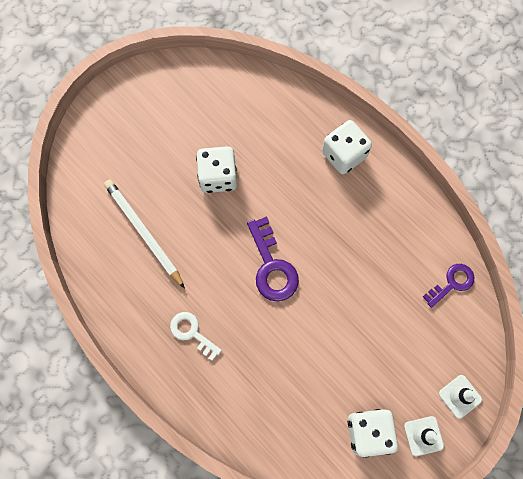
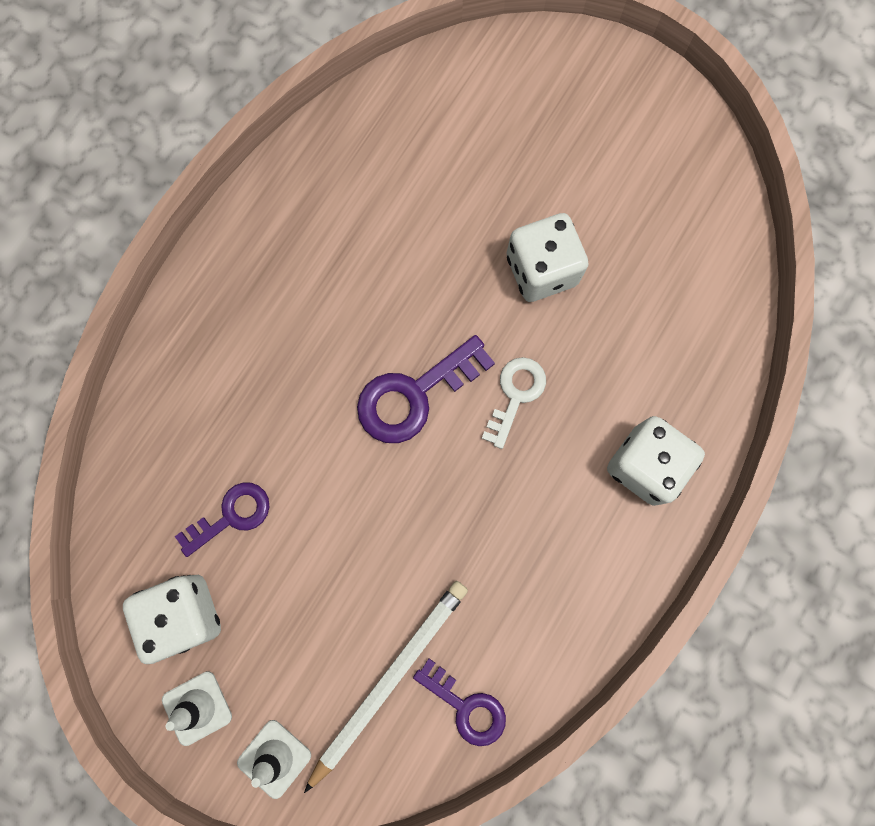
camera: 75 degrees right, 5 degrees up
(143, 232) = (416, 185): white pencil -> white pencil (389, 679)
(192, 332) = (278, 301): white key -> white key (515, 395)
(316, 390) = (231, 516): none -> purple key

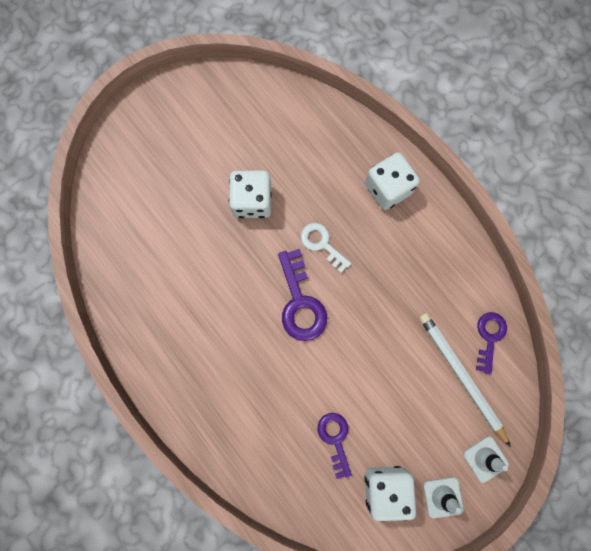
camera: 70 degrees left, 0 degrees up
(466, 706) = (489, 337): purple key -> purple key turned 45 degrees counterclockwise

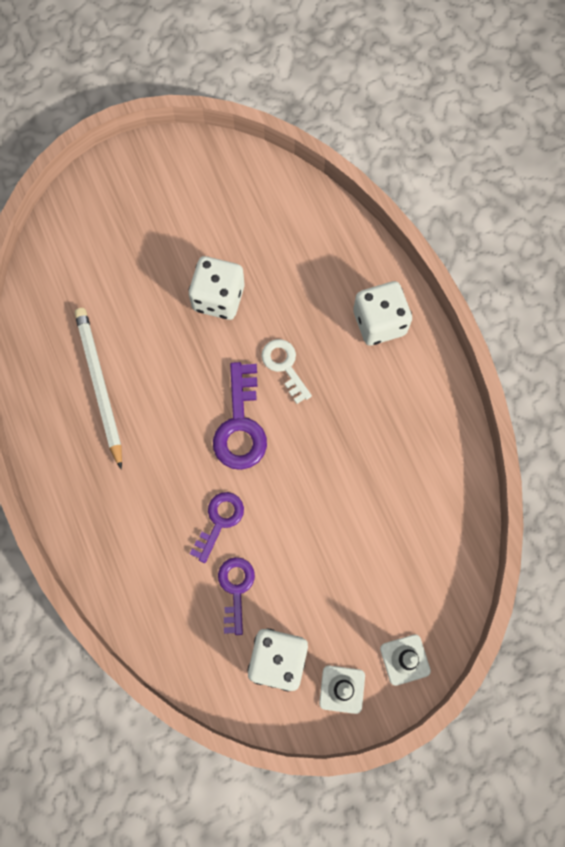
camera: 15 degrees right, 5 degrees down
(461, 376) = (403, 557): white pencil -> white pencil (99, 385)
(489, 337) = (450, 522): purple key -> purple key (219, 521)

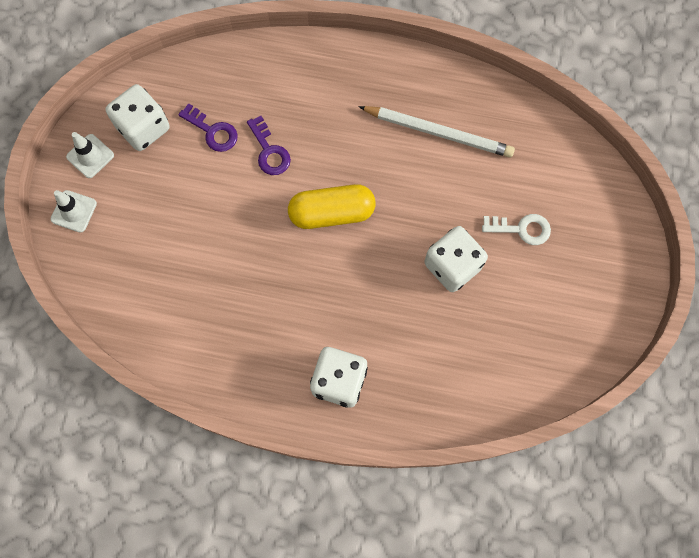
camera: 125 degrees right, 0 degrees up
(240, 425) = (332, 213): purple key -> yellow capsule
(284, 366) = (356, 278): white key -> white key (521, 229)

